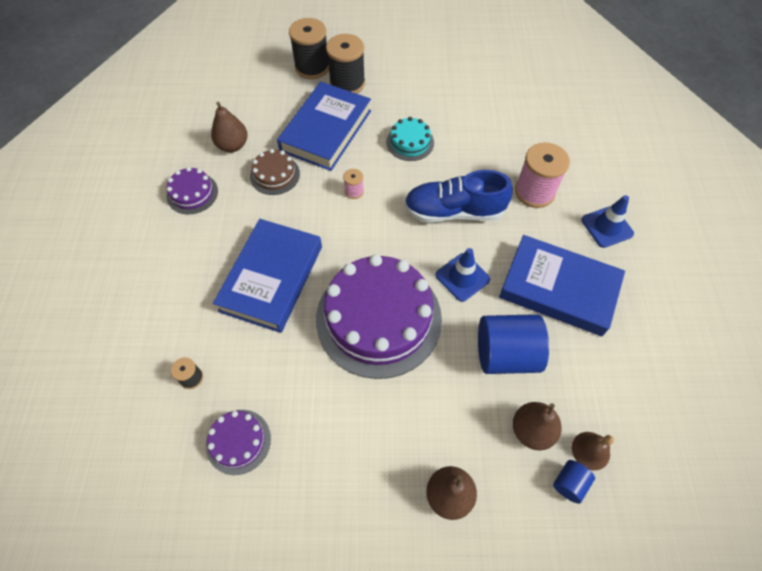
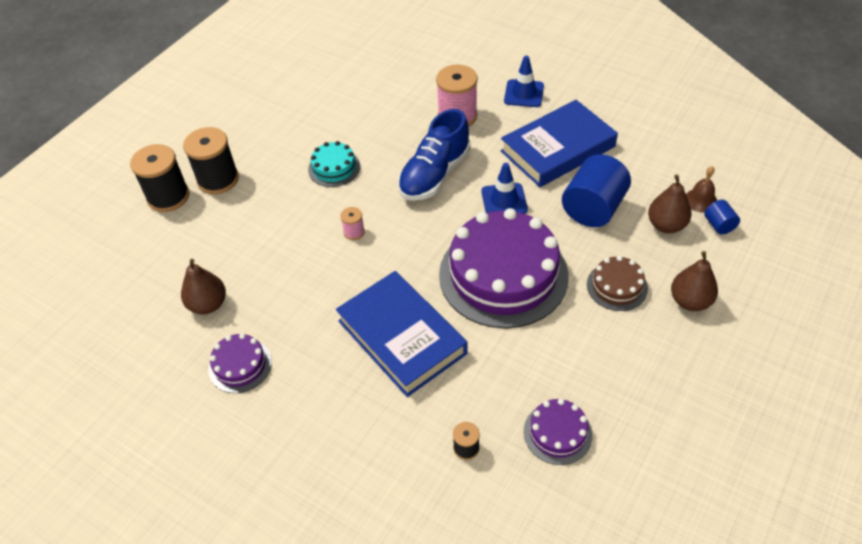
camera: 55 degrees left, 10 degrees down
(275, 175) = (280, 284): brown cake -> brown cake (617, 286)
(326, 131) = (262, 221): blue book -> none

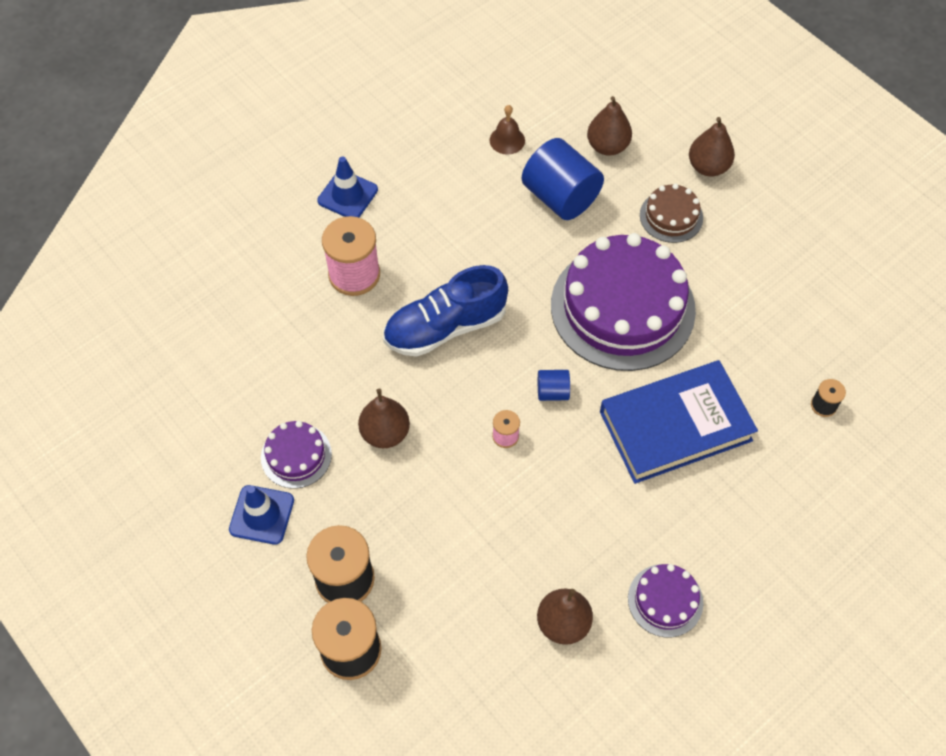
camera: 75 degrees left, 10 degrees up
(334, 168) = (385, 433): turquoise cake -> brown pear
(434, 174) = (445, 327): blue shoe -> blue shoe turned 105 degrees clockwise
(504, 200) = (516, 272): blue traffic cone -> blue traffic cone (262, 515)
(557, 149) = (457, 196): blue book -> none
(557, 433) = (825, 325): purple cake -> purple cake (296, 455)
(700, 200) = (585, 105): brown bell -> brown bell (507, 140)
(719, 225) = (623, 106): blue cylinder -> blue cylinder (552, 392)

